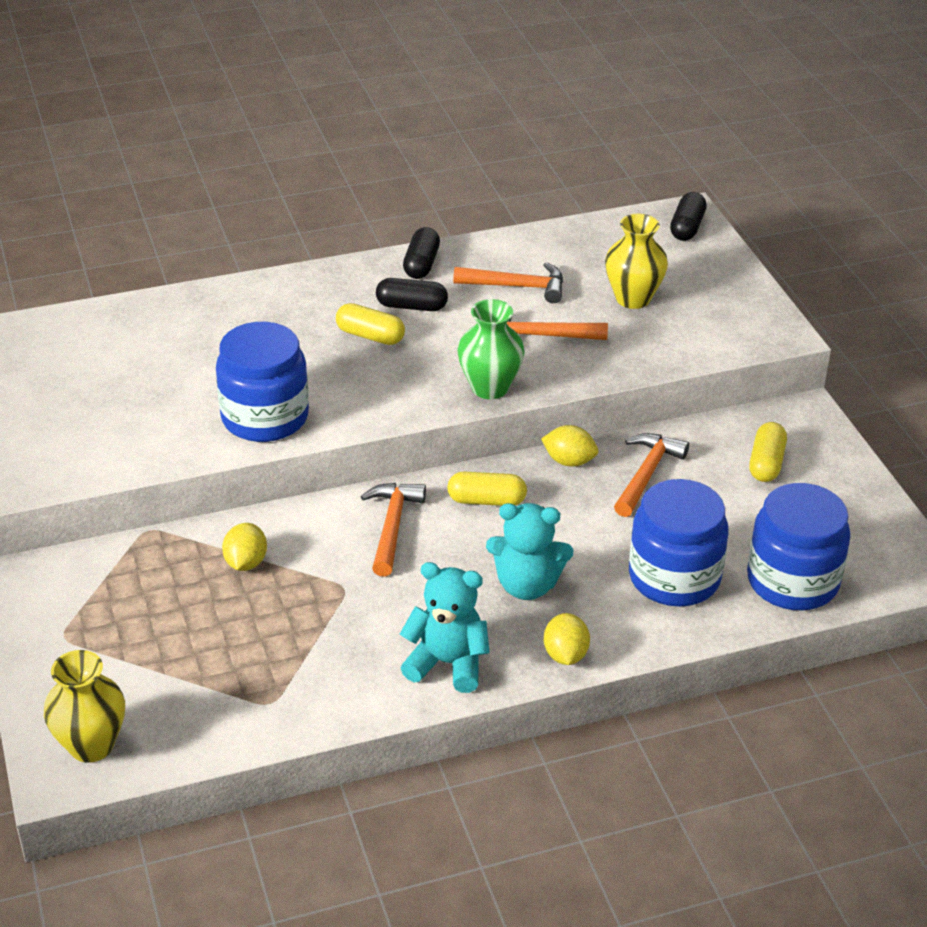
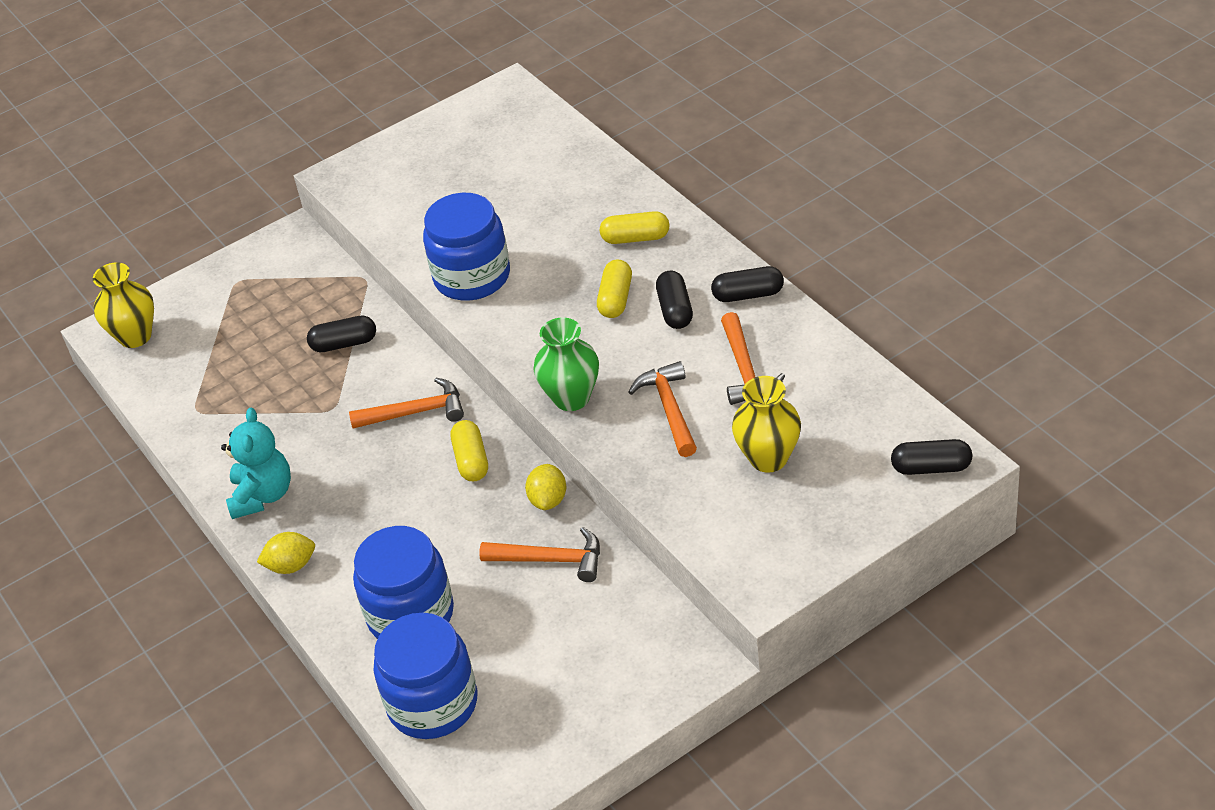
camera: 80 degrees right, 5 degrees up
(246, 562) = (344, 344): yellow lemon -> black capsule
(527, 585) = (369, 518): turquoise teddy bear -> none
(766, 463) = (604, 647): yellow capsule -> yellow capsule (635, 238)

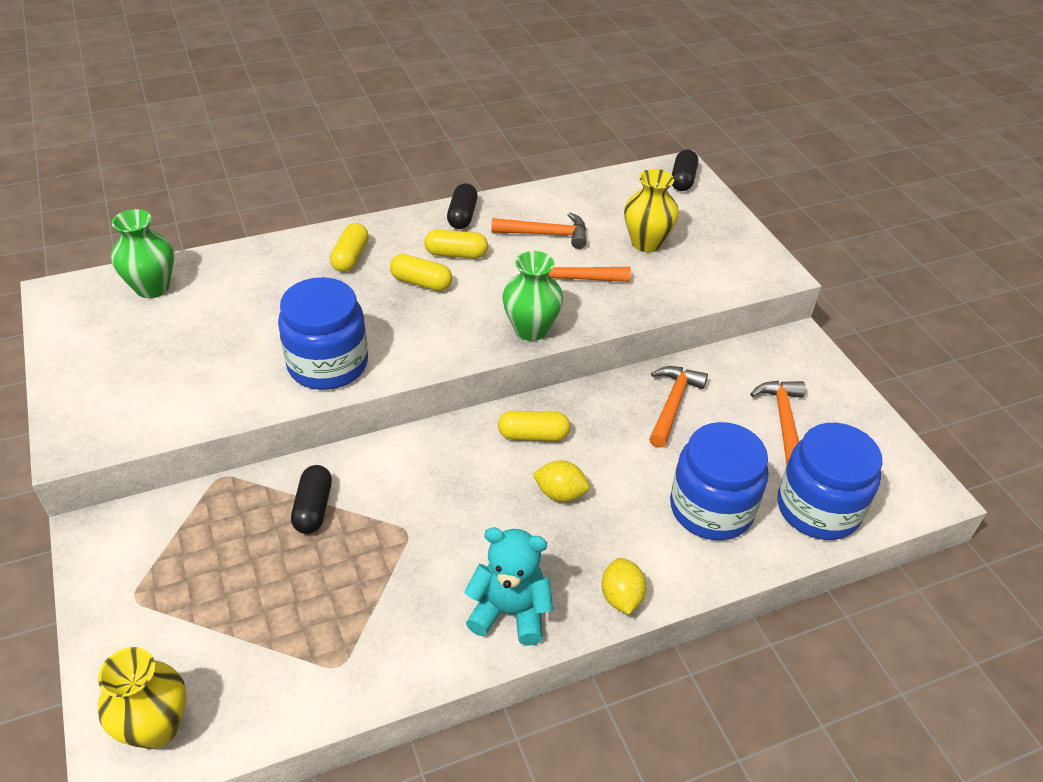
camera: 85 degrees left, 0 degrees up
(416, 412) = (449, 465): orange hammer -> orange hammer (783, 420)
(536, 135) = (152, 288): none -> green vase
(548, 500) = (603, 393): yellow lemon -> yellow lemon (560, 493)
(675, 310) = (456, 254): black capsule -> yellow capsule

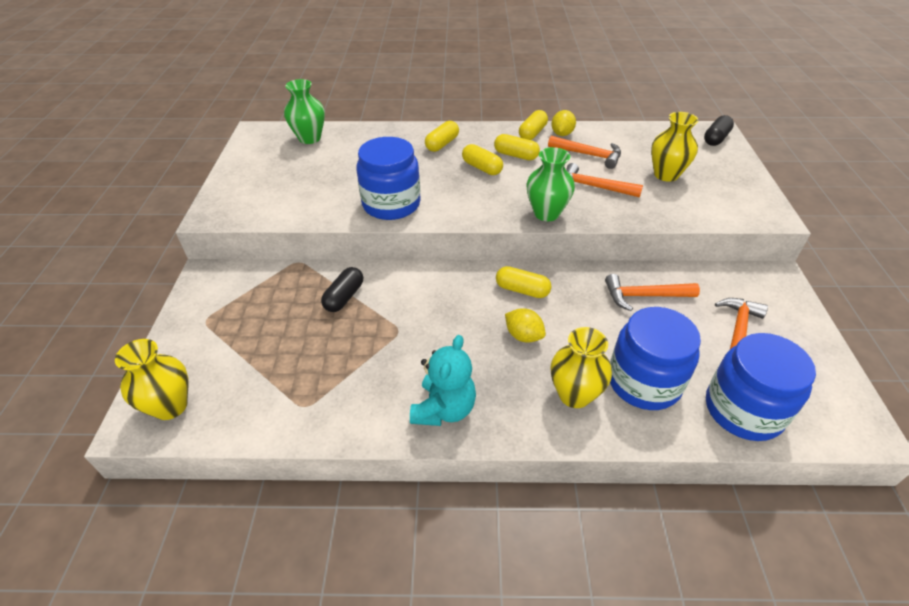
camera: 25 degrees right, 0 degrees up
(462, 216) = (532, 133): black capsule -> yellow capsule
(510, 612) = (444, 409): turquoise teddy bear -> turquoise teddy bear turned 75 degrees clockwise
(621, 597) = (536, 426): yellow lemon -> yellow lemon (562, 134)
(646, 547) = (574, 394): none -> yellow vase
(672, 404) = (644, 296): orange hammer -> orange hammer turned 135 degrees counterclockwise

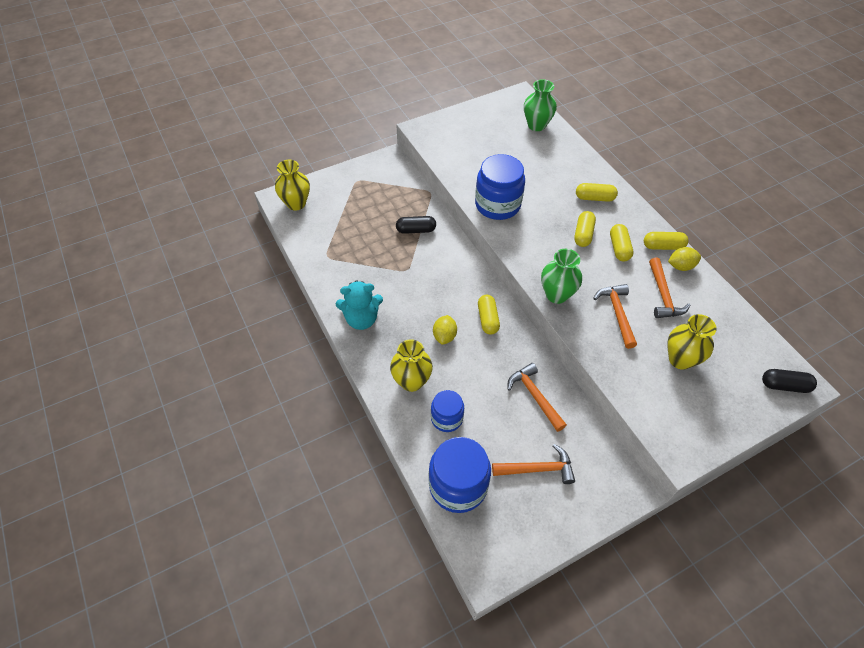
camera: 60 degrees right, 10 degrees up
(644, 382) = (447, 418): blue jar -> blue jar, size x0.59

